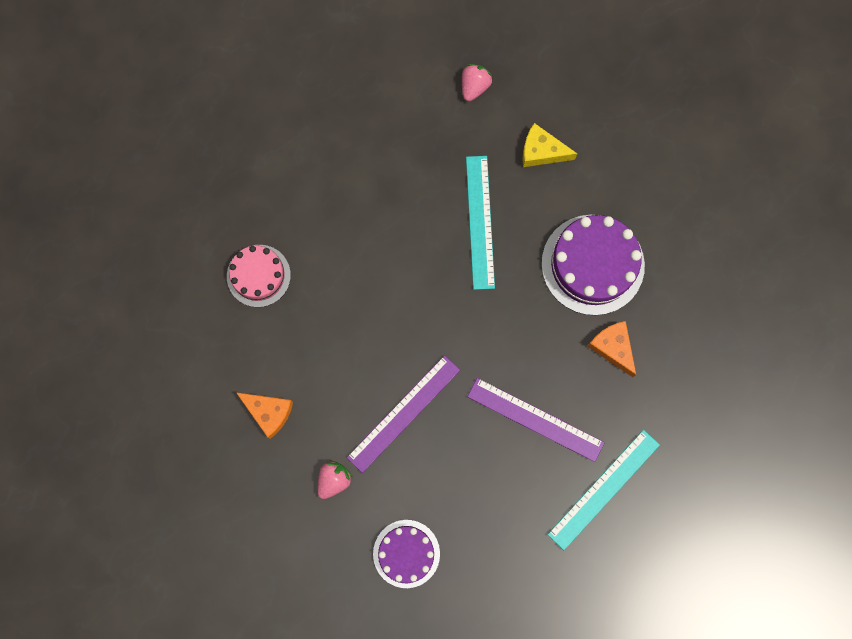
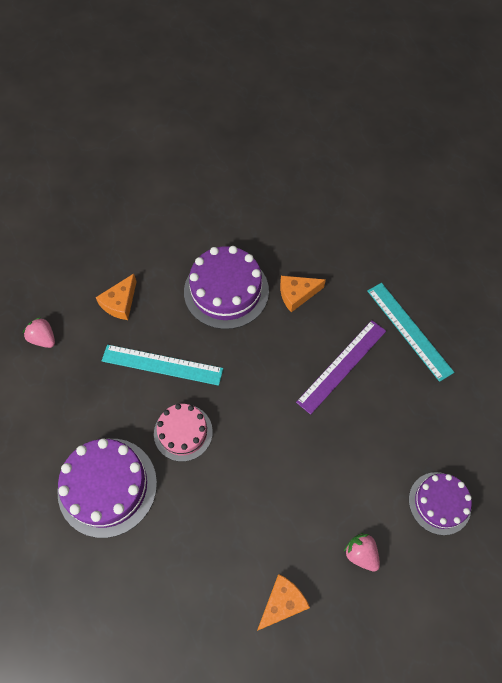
camera: 75 degrees left, 15 degrees down
(258, 275) = (144, 579): pink cake -> pink cake (183, 432)
(335, 211) = (107, 486): none -> purple cake
(403, 413) = (312, 472): purple ruler -> none
(541, 151) = (120, 303): yellow cheese -> orange cheese

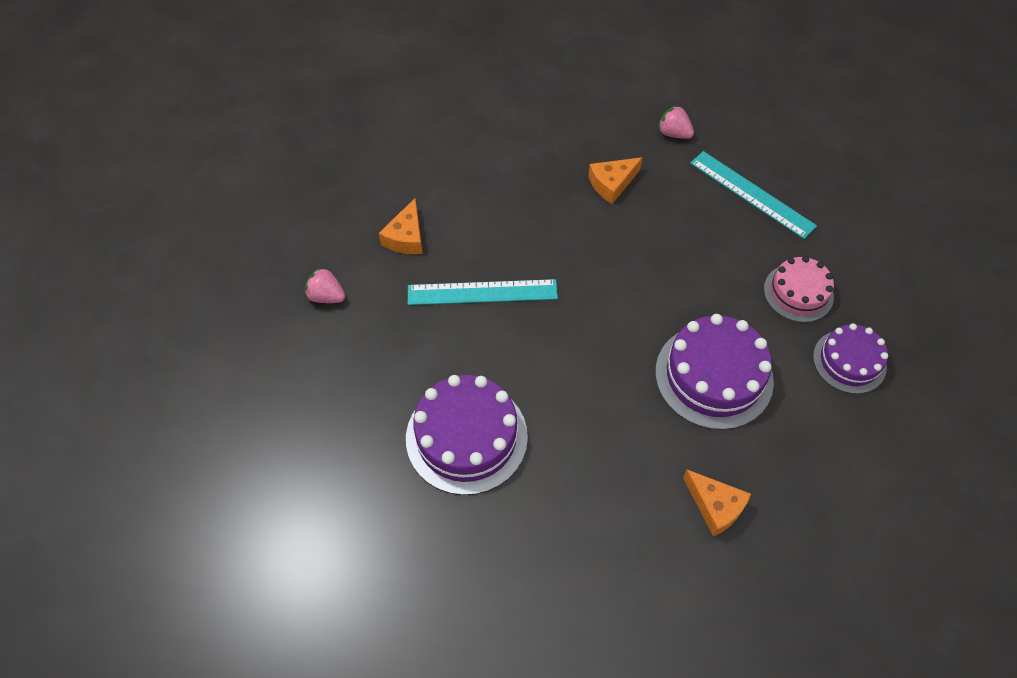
camera: 15 degrees left, 5 degrees down
(183, 432) = (534, 358): pink cake -> pink cake (798, 293)
(226, 291) = (528, 197): purple cake -> purple cake (713, 376)
(282, 603) = (715, 506): orange cheese -> orange cheese turned 105 degrees clockwise
(342, 365) = (690, 247): purple ruler -> none
(361, 553) = (783, 434): pink strawberry -> pink strawberry (673, 133)

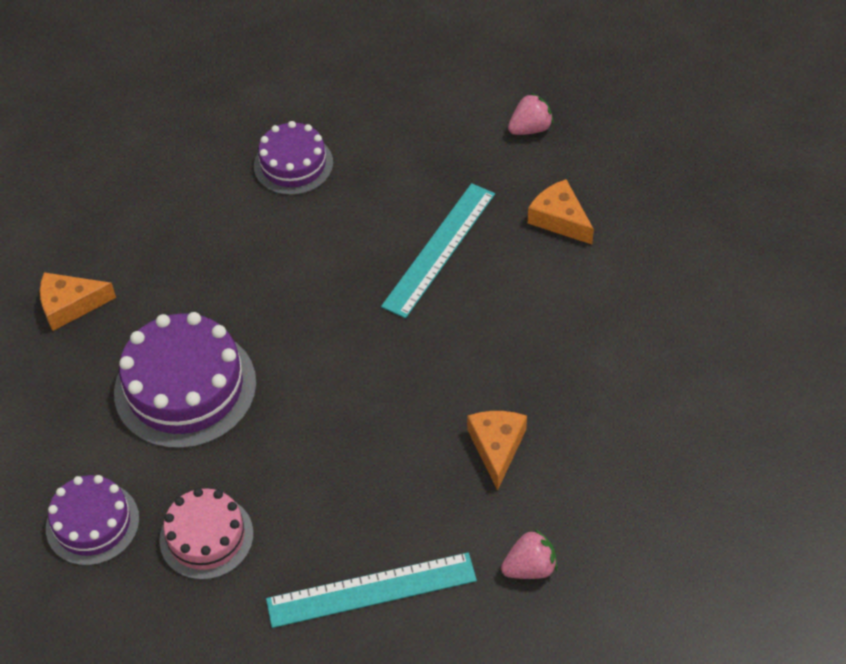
camera: 125 degrees right, 5 degrees down
(466, 437) = (293, 164): purple cake -> purple cake, size x0.62

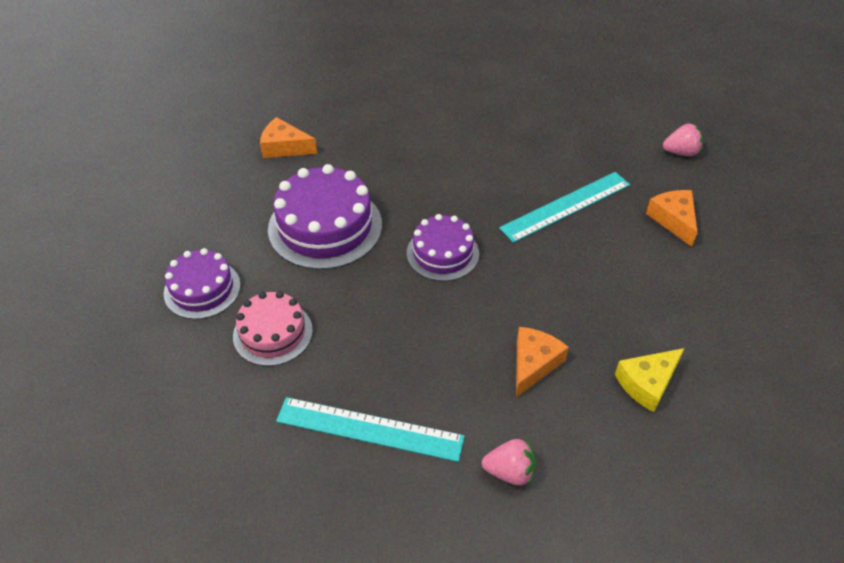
camera: 25 degrees right, 5 degrees down
(293, 164) = (489, 116): purple cake -> purple cake (442, 253)
(615, 418) = (647, 383): none -> yellow cheese

